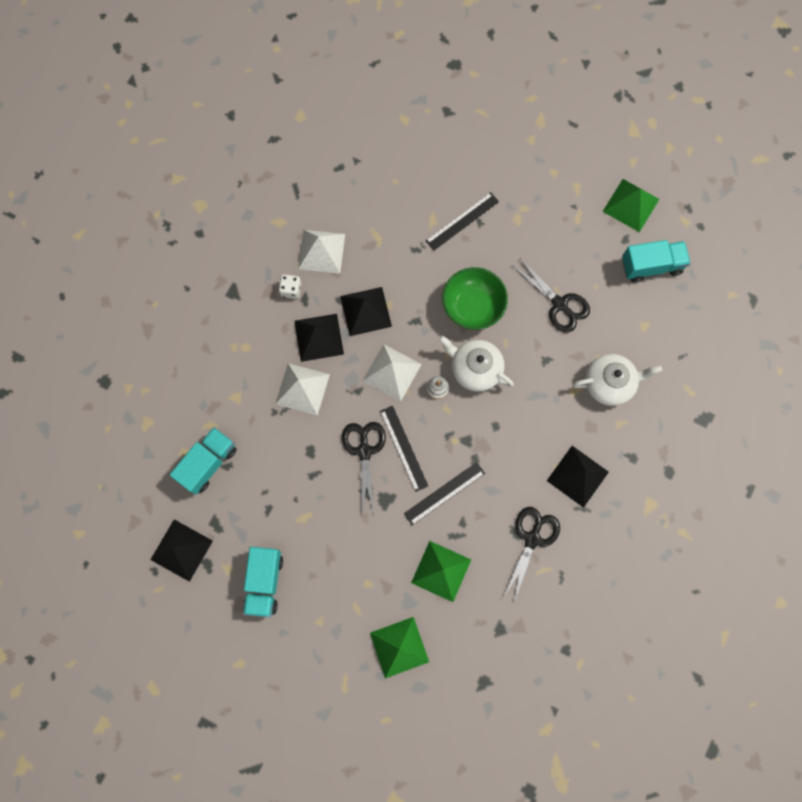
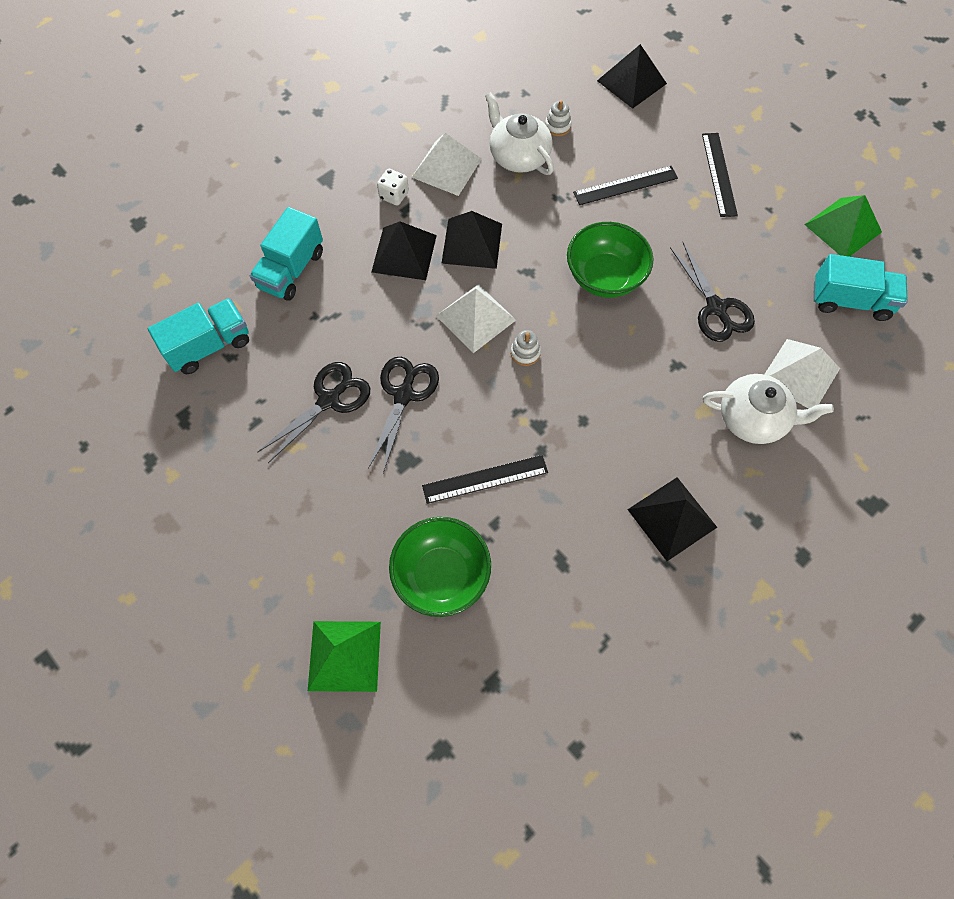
camera: 20 degrees right, 10 degrees down
(181, 550) = (128, 433): black pyramid -> black pyramid (632, 82)
(264, 582) = (209, 508): turquoise truck -> turquoise truck (291, 270)
(302, 389) = (359, 301): white pyramid -> white pyramid (800, 374)
(393, 184) = (557, 126): none -> white stacking toy
(404, 448) = (455, 408): black ruler -> black ruler (719, 174)
(441, 571) = (441, 575): green pyramid -> green bowl
(475, 369) = (581, 346): white teapot -> white teapot (518, 156)
(532, 539) = (581, 577): black scissors -> black scissors (329, 400)

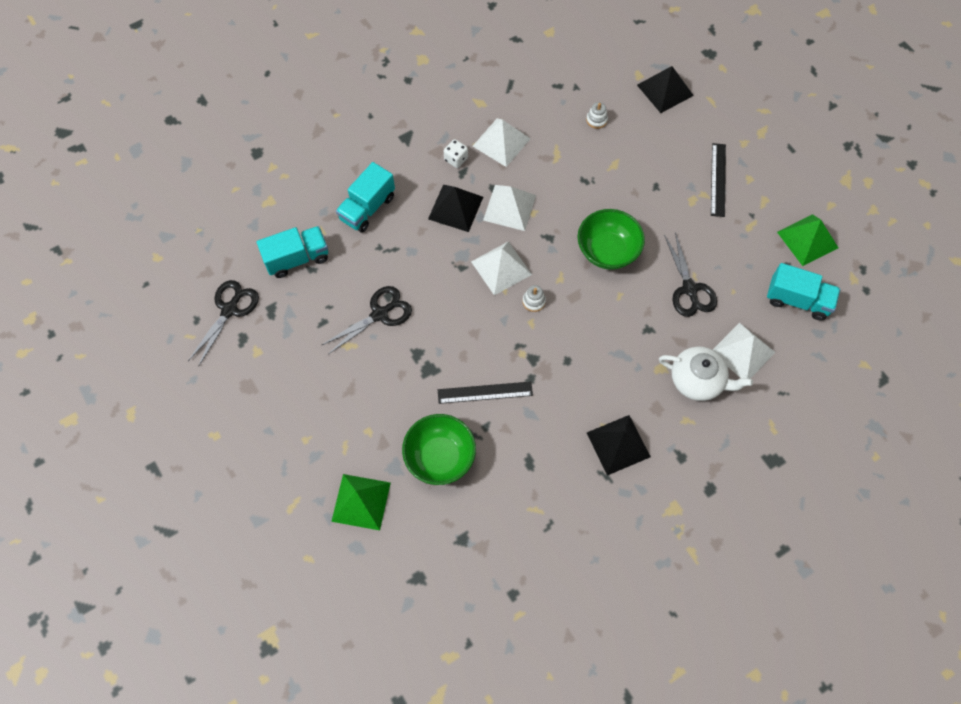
camera: 10 degrees right, 0 degrees up
(404, 395) = (436, 319): black scissors -> black scissors (229, 310)
(472, 243) = (509, 207): black pyramid -> white pyramid
(518, 156) = (560, 141): white teapot -> none
(625, 185) = (640, 178): black ruler -> none

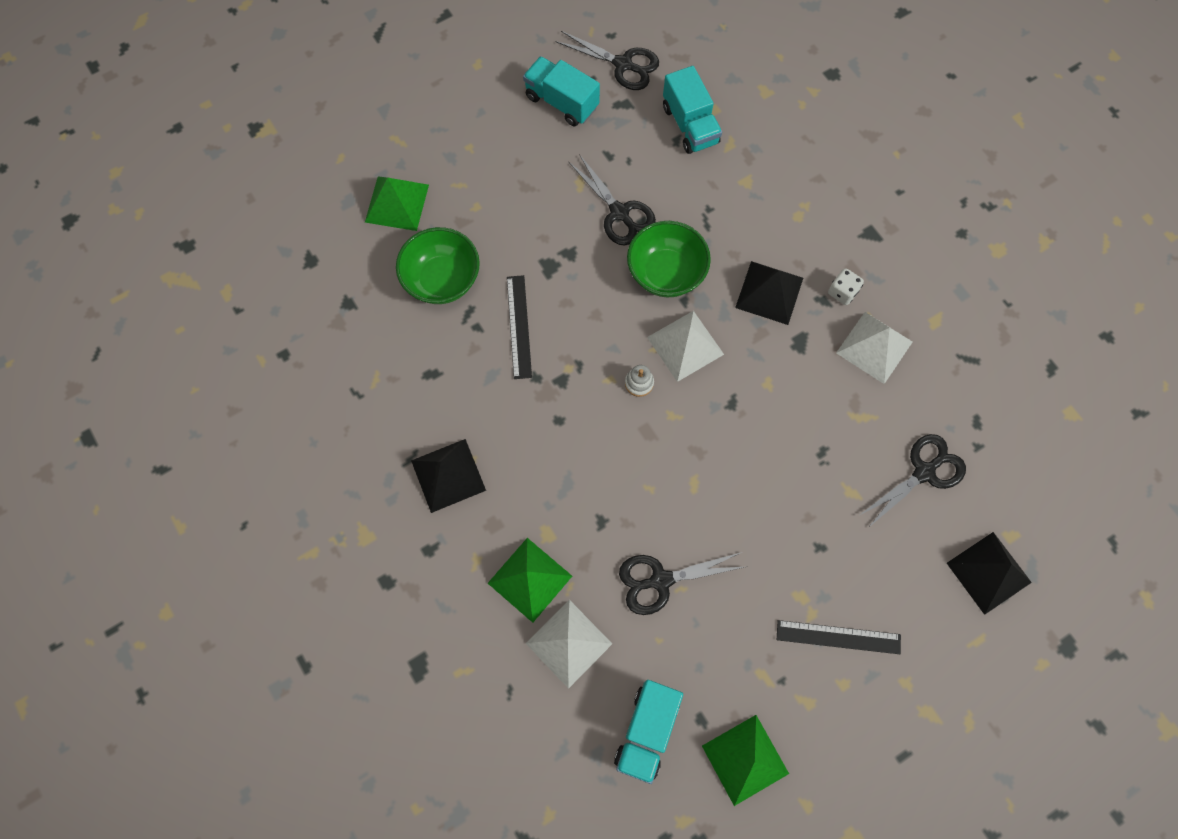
camera: 90 degrees right, 5 degrees up
(367, 208) = (762, 194): turquoise truck -> turquoise truck (561, 102)
(509, 207) = (773, 356): white pyramid -> none
(596, 120) = (924, 472): white stacking toy -> black scissors
(607, 251) = (714, 476): green bowl -> green bowl (666, 273)
(697, 380) = (529, 579): white teapot -> green pyramid

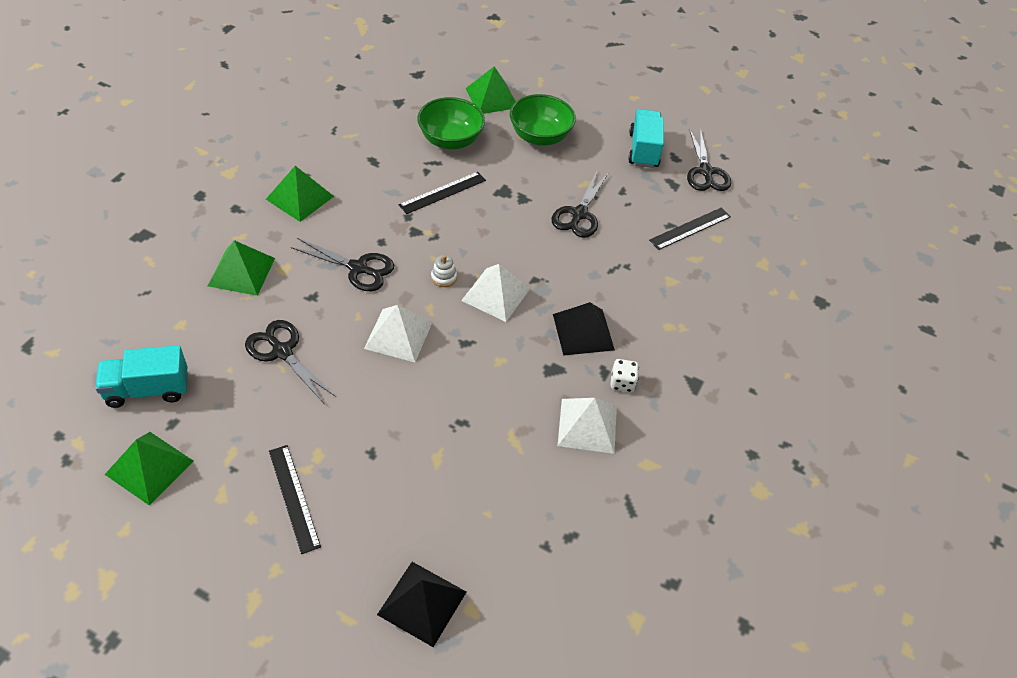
camera: 55 degrees right, 20 degrees down
(448, 475) = (299, 197): black pyramid -> green pyramid
(569, 643) = (200, 313): white pyramid -> white pyramid (398, 335)
(666, 273) = (550, 260): green bowl -> green bowl (540, 137)
(690, 125) = (690, 228): turquoise truck -> black ruler
(924, 472) = (491, 509): black scissors -> black scissors (358, 268)

